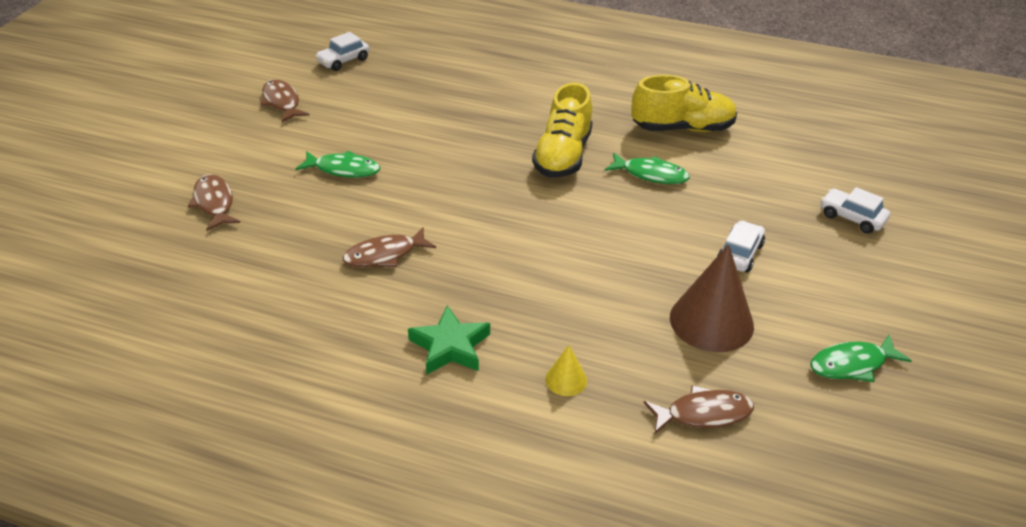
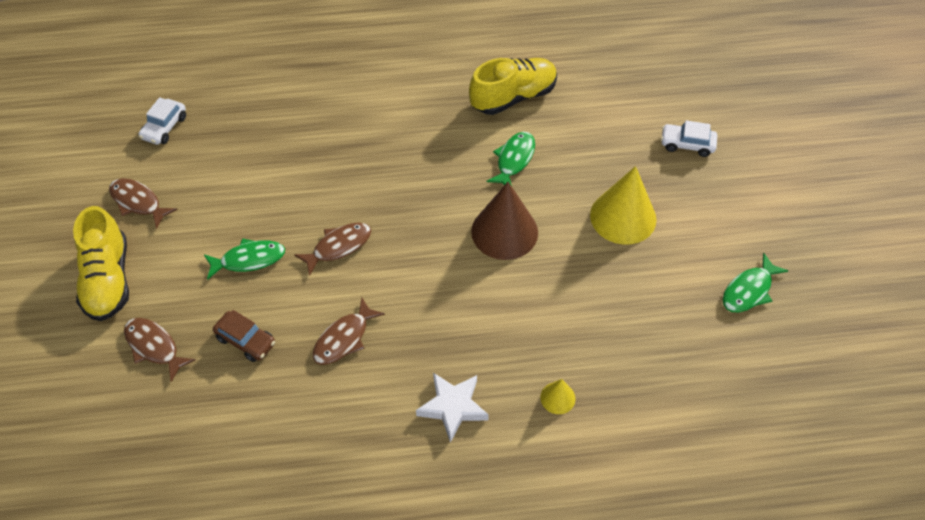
camera: 25 degrees left, 15 degrees up
(295, 226) = (246, 340): none -> brown car
(450, 347) = (453, 407): green star -> white star
(563, 156) = (431, 167): yellow shoe -> yellow shoe (108, 280)
(651, 174) = (514, 160): green fish -> green fish turned 60 degrees counterclockwise
(703, 414) = (670, 383): brown fish -> brown fish (338, 247)
(711, 321) = (634, 293): brown cone -> brown cone (504, 232)
(739, 254) = (623, 217): white car -> yellow cone

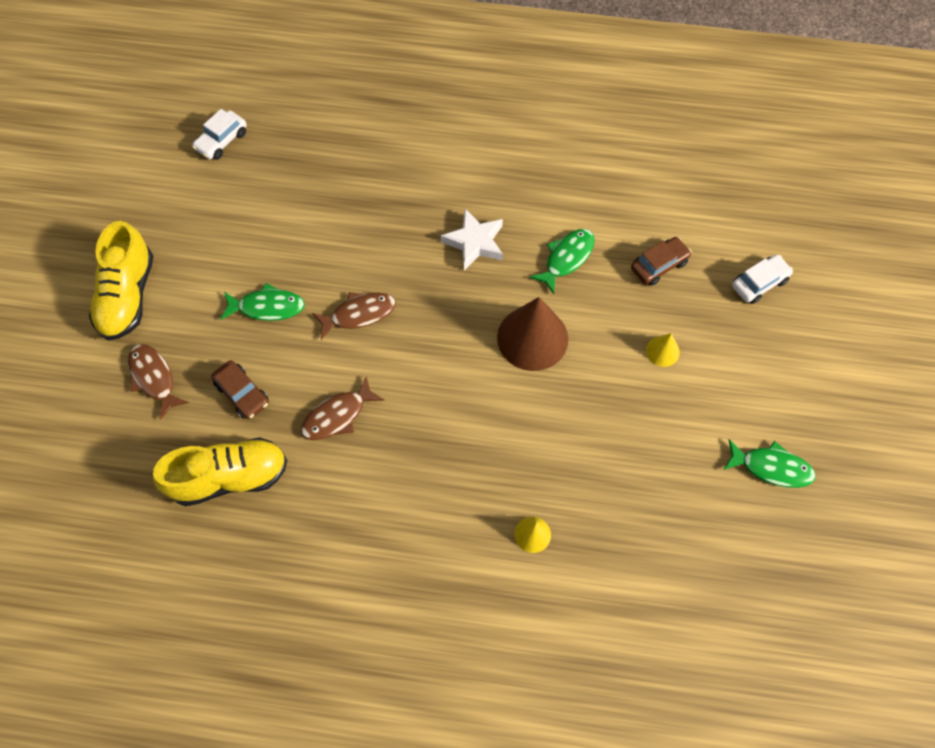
camera: 15 degrees right, 10 degrees up
(138, 202) = (176, 218): brown fish -> none
(453, 407) = (424, 517): white star -> white star (475, 242)
(513, 97) = (587, 185): yellow shoe -> yellow shoe (230, 477)
(596, 148) = (659, 265): none -> brown car
(623, 217) = (662, 351): yellow cone -> yellow cone, size x0.47
(687, 144) = (759, 283): white car -> white car turned 120 degrees clockwise
(749, 290) = (771, 467): green fish -> green fish turned 135 degrees counterclockwise

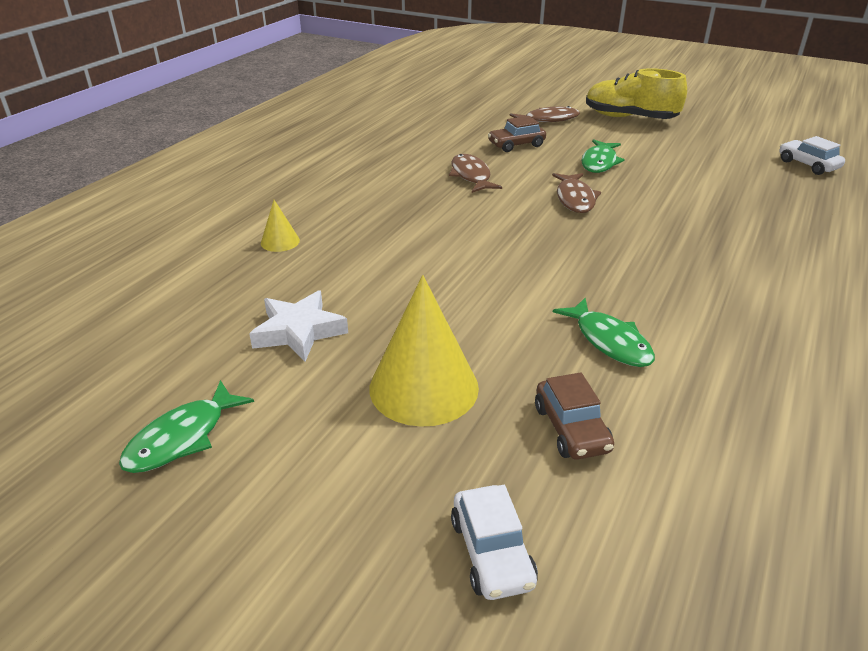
camera: 110 degrees right, 30 degrees down
(230, 477) = (445, 134): yellow shoe -> none
(475, 242) = (651, 277): white star -> white star (299, 331)
(532, 338) = (499, 288): brown cone -> none
(662, 351) = (424, 387): yellow cone -> yellow cone, size x2.13

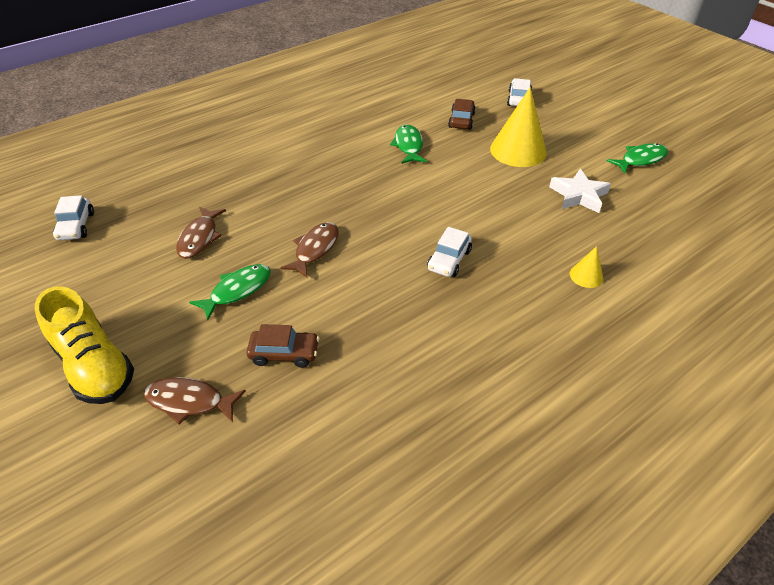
camera: 155 degrees left, 10 degrees up
(435, 221) = (449, 260): none -> white car
(471, 176) = (376, 311): brown fish -> brown fish (199, 238)

